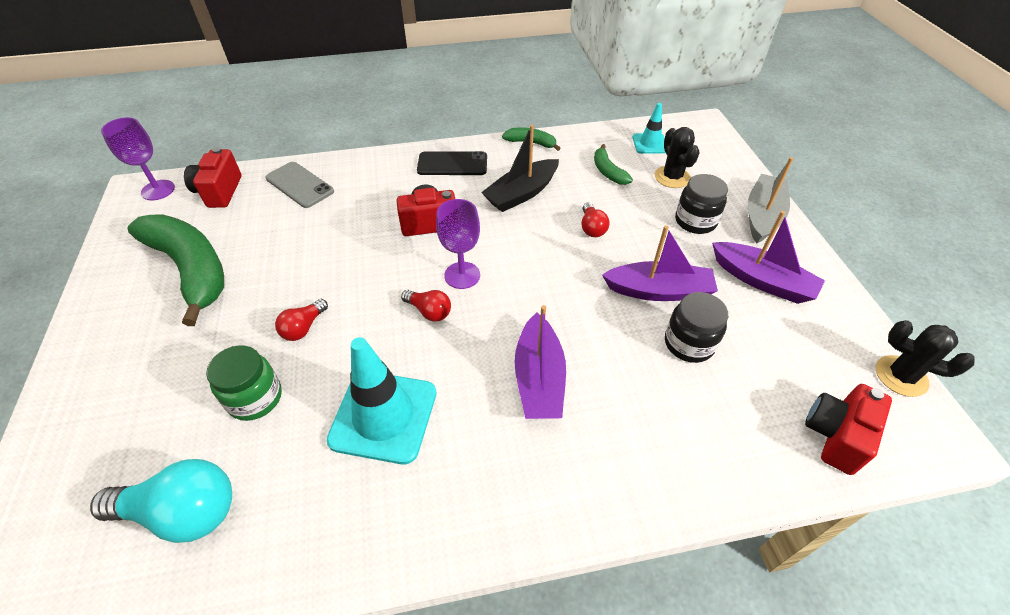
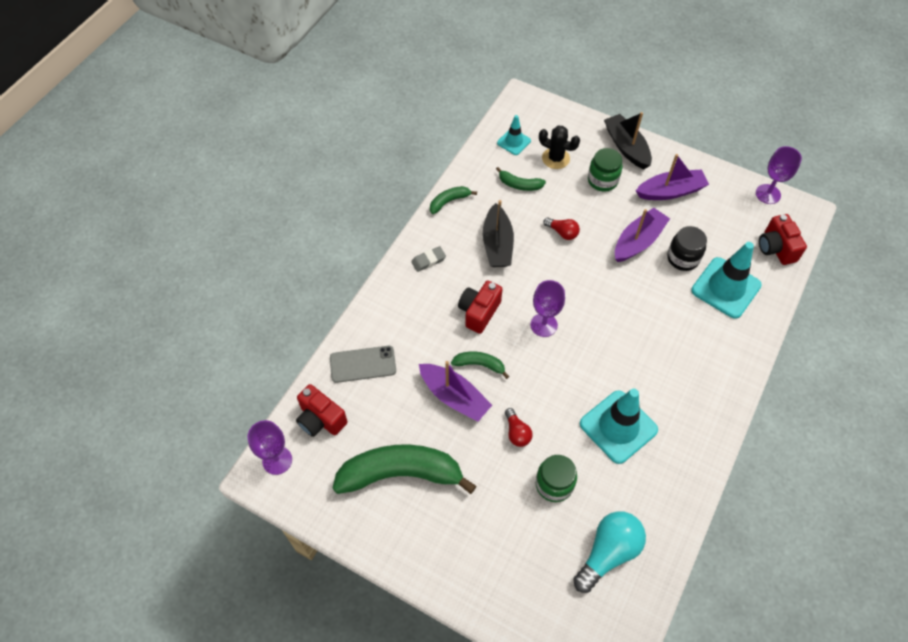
camera: 50 degrees left, 10 degrees up
(366, 256) = (480, 365): none -> green banana
(429, 311) = (559, 360): red light bulb -> none
(452, 164) = (428, 260): black phone -> grey eraser
(539, 379) = (651, 340): purple boat -> purple boat (454, 397)
(695, 221) = (602, 180): black jar -> green jar
(702, 413) = (726, 288): none -> turquoise traffic cone
(762, 216) = (626, 147): grey boat -> black boat
(901, 376) = (768, 194): black cactus -> purple goblet

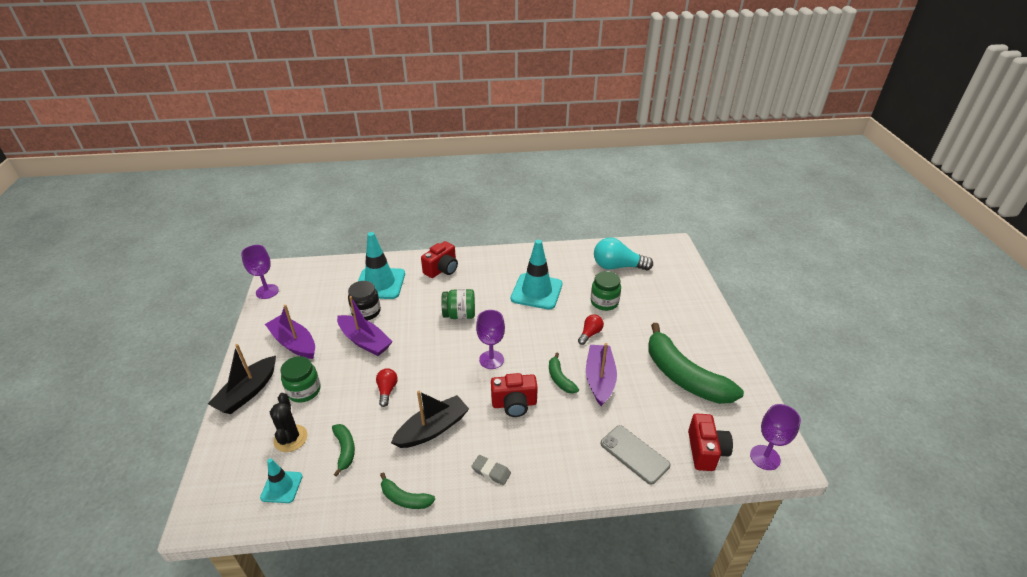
camera: 125 degrees left, 20 degrees down
(627, 332) = (459, 315): none -> green jar
(638, 241) = (365, 341): purple boat -> purple boat turned 150 degrees counterclockwise
(776, 248) = (324, 273): red camera -> red camera (442, 269)

